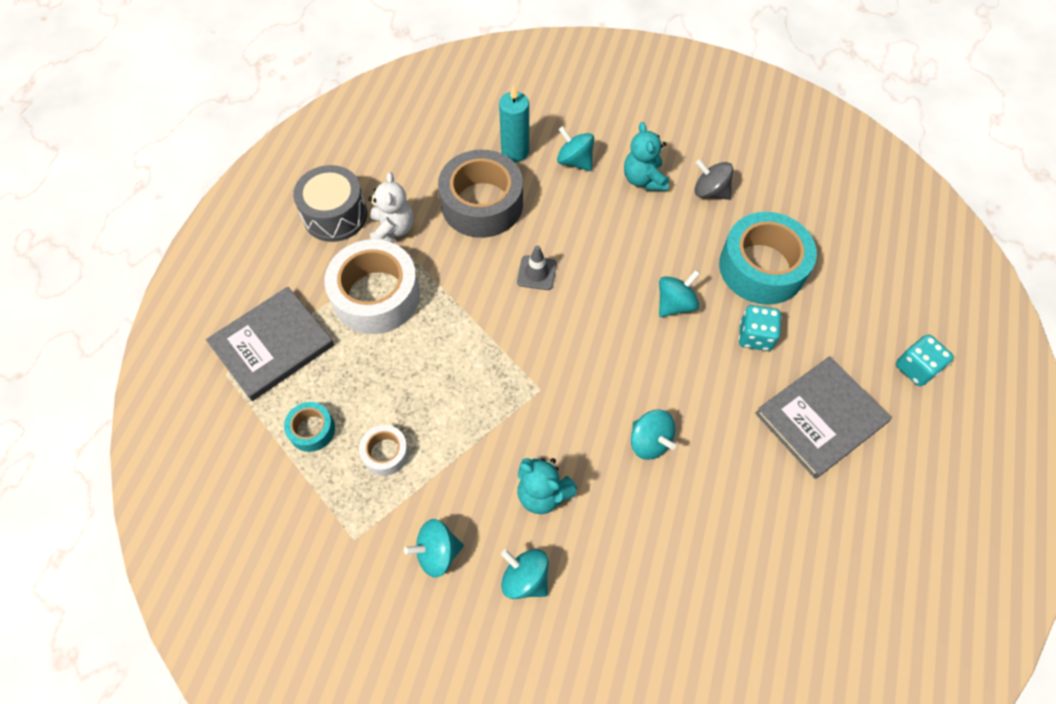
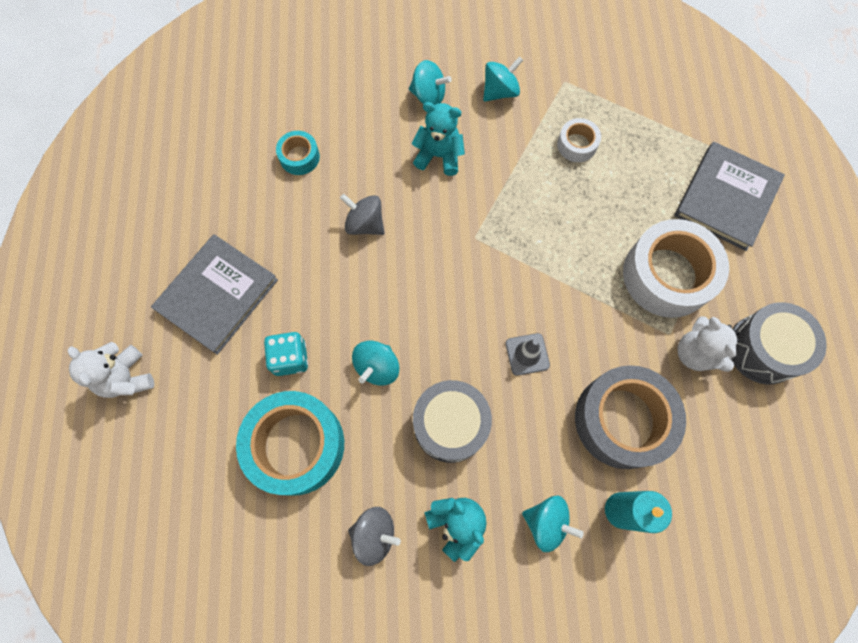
camera: 160 degrees right, 10 degrees up
(312, 430) = (645, 142): turquoise tape -> turquoise tape (299, 157)
(625, 242) = (450, 425): none -> grey drum
(649, 441) = (365, 224): turquoise spinning top -> grey spinning top
(916, 368) = (127, 378): turquoise dice -> white teddy bear

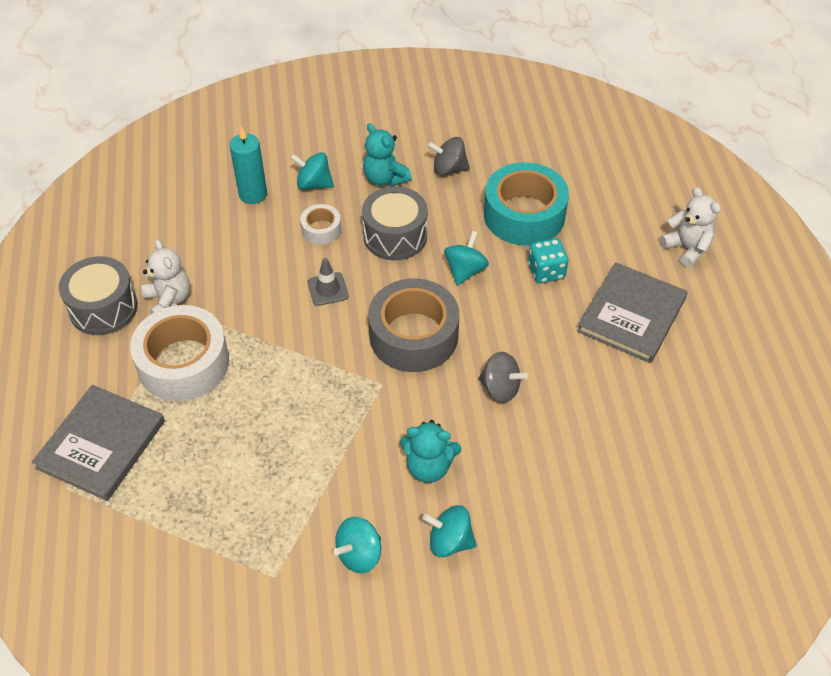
camera: 175 degrees right, 20 degrees down
(299, 157) = (590, 453): turquoise tape -> none
(576, 145) = (266, 493): white tape -> white tape (321, 229)
(622, 420) = (245, 249): grey tape -> grey tape (413, 335)

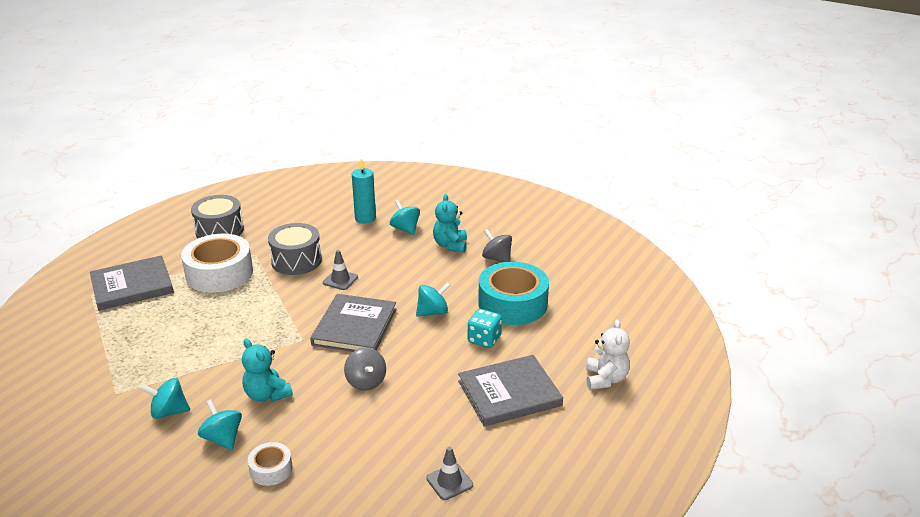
camera: 40 degrees right, 20 degrees down
(169, 301) = (253, 243): white teddy bear -> none
(321, 229) = (378, 251): white tape -> white tape (271, 469)
(395, 236) = (415, 275): grey drum -> grey drum (296, 261)
(413, 335) = (354, 327): grey tape -> grey book
(686, 435) = (449, 482): none -> grey traffic cone

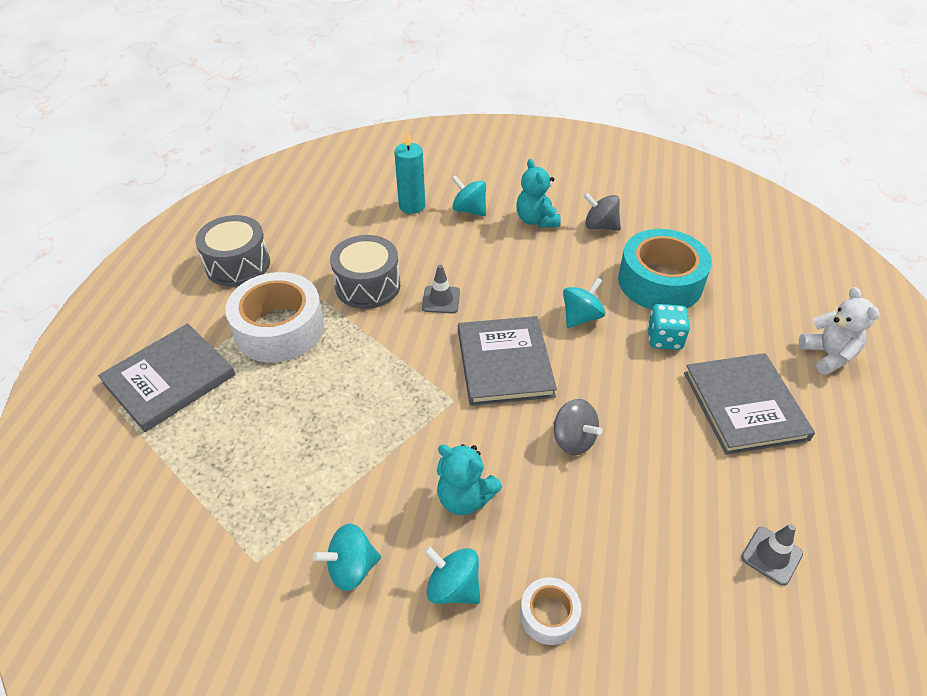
camera: 20 degrees left, 15 degrees up
(509, 393) = (744, 405): grey book -> grey book turned 60 degrees counterclockwise

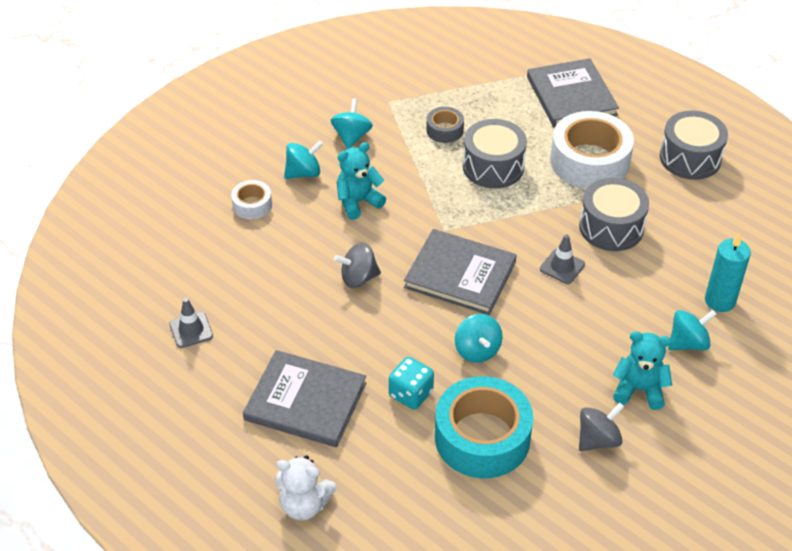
camera: 120 degrees right, 0 degrees up
(288, 471) = (444, 130): none -> grey tape
(330, 400) = (493, 167): none -> grey drum

